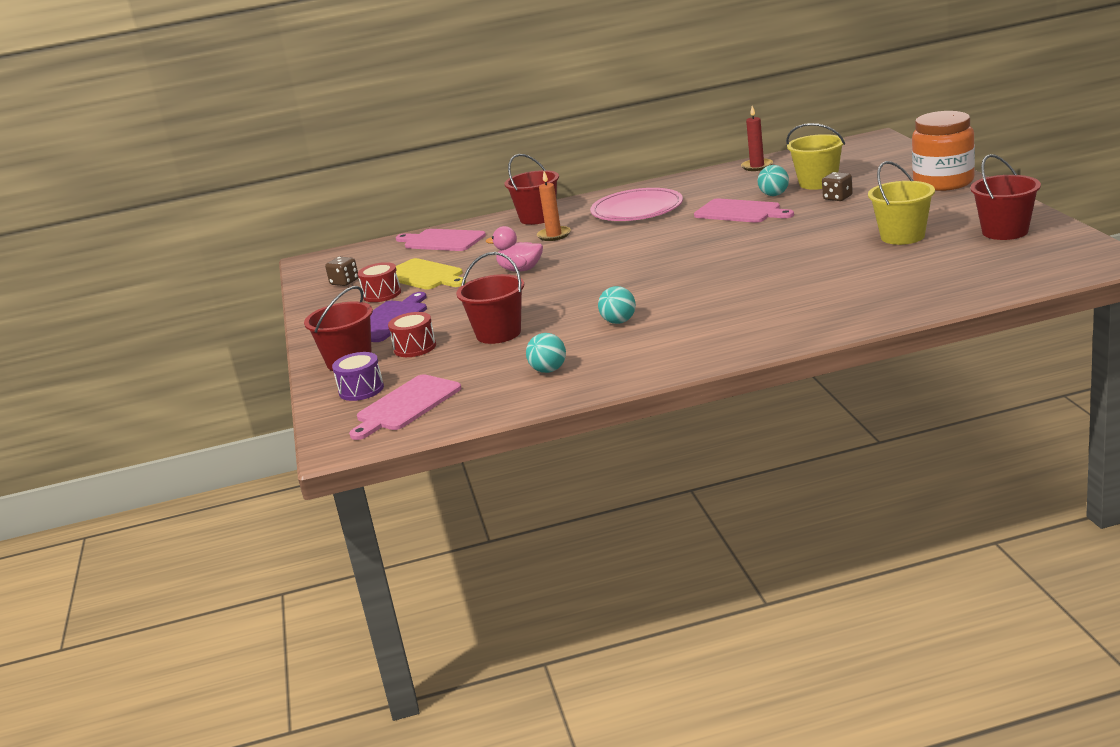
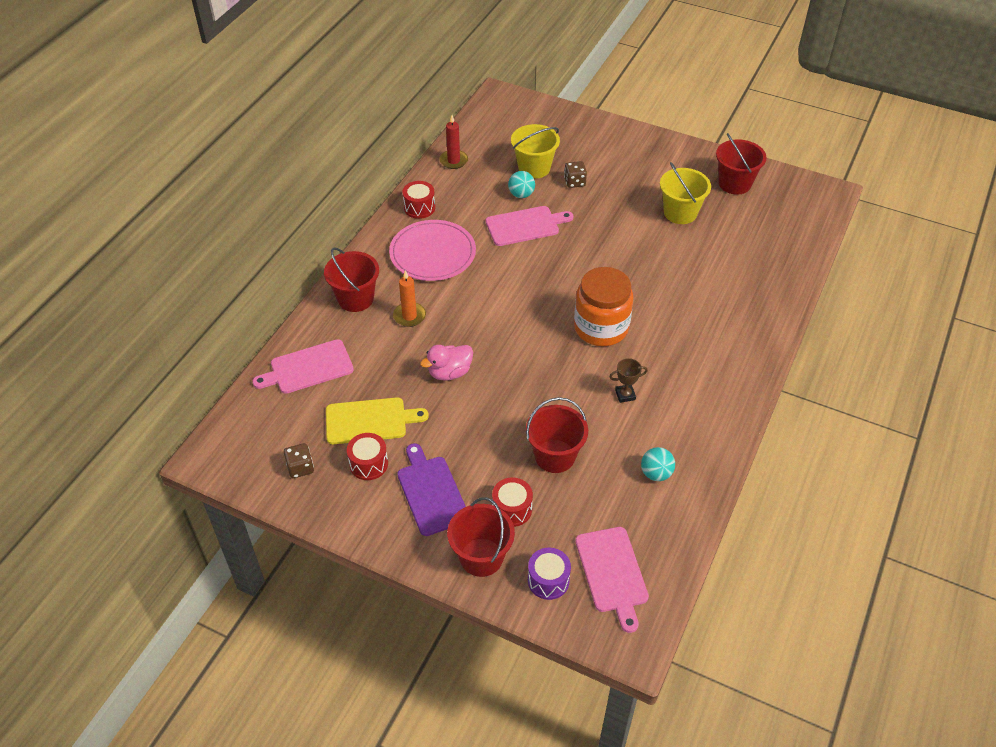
camera: 55 degrees left, 25 degrees up
(619, 322) = (625, 395): turquoise ball -> brown trophy
(677, 185) = (419, 208): none -> red drum
(943, 182) = (624, 139): orange jar -> orange jar (601, 327)

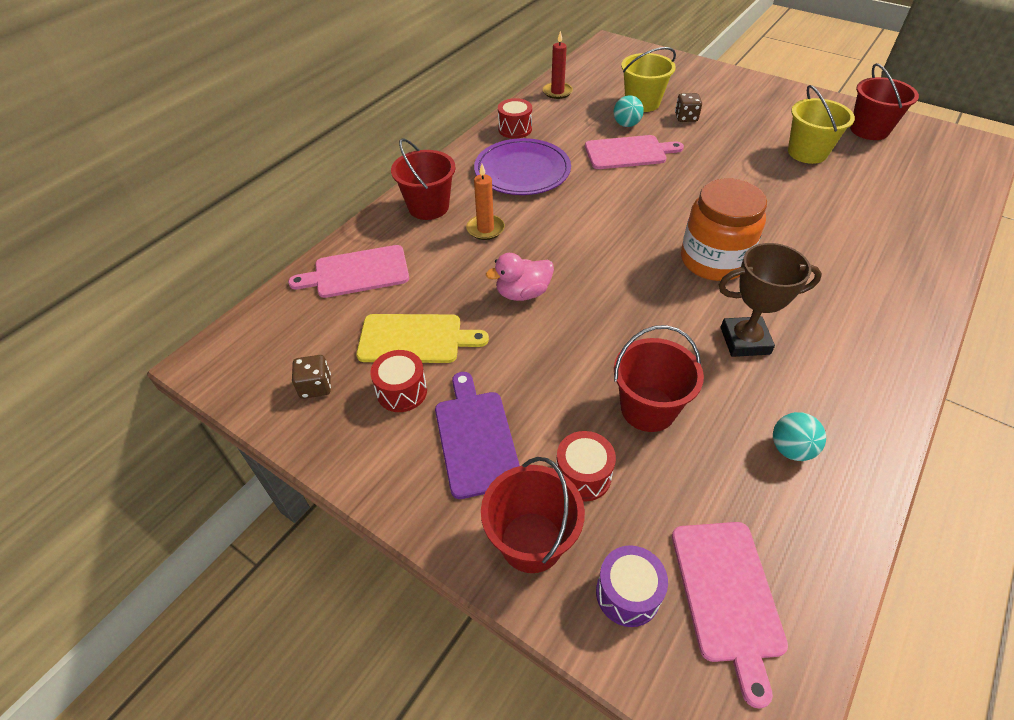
camera: 10 degrees right, 0 degrees up
(432, 253) = (522, 171): pink plate -> purple plate
(625, 395) = (745, 341): brown trophy -> brown trophy, size x1.83

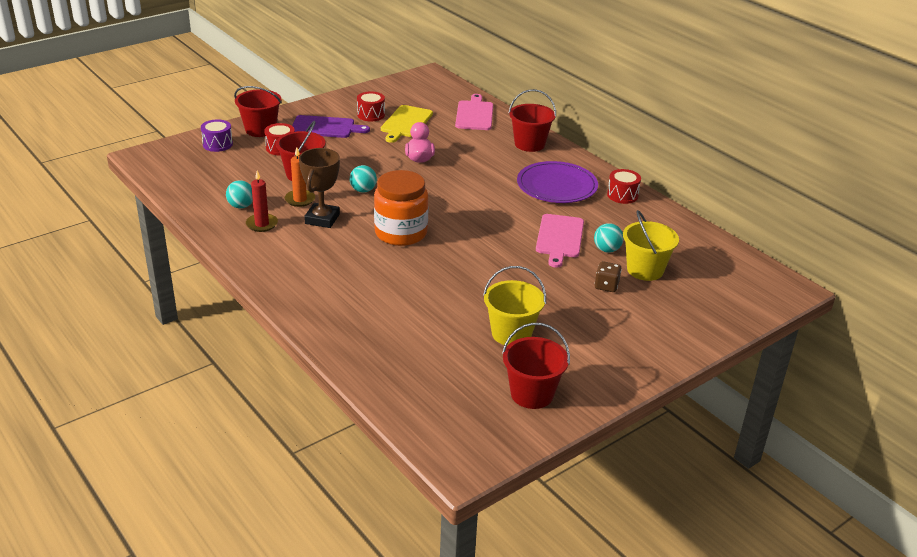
camera: 105 degrees right, 15 degrees down
(316, 386) = (392, 96): brown dice -> none
(485, 229) = (492, 159): orange candle -> orange candle (300, 199)
(557, 92) = (683, 229): red candle -> red candle (262, 224)
(644, 324) = (363, 190): none -> turquoise ball
(727, 596) = (193, 165): pink cutting board -> none

